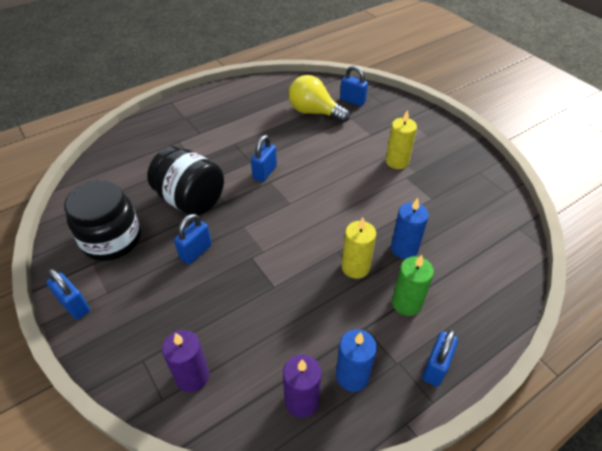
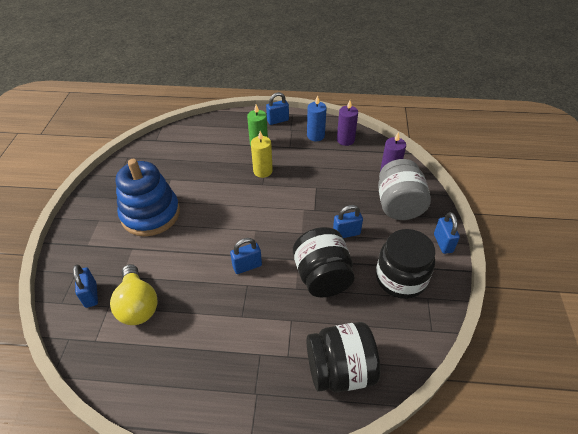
camera: 140 degrees left, 0 degrees up
(133, 153) = (340, 370): none -> black jar
(152, 326) = (399, 205): none -> grey jar
(397, 161) = (150, 214): yellow candle -> blue stacking toy
(404, 248) = (226, 164): blue candle -> none

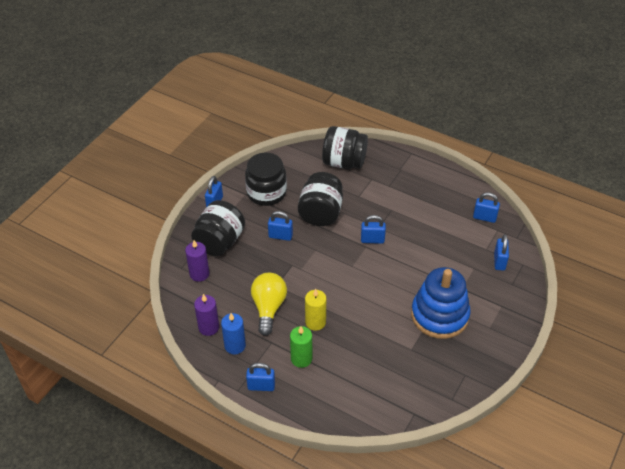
camera: 155 degrees left, 0 degrees up
(114, 354) = (484, 217): none -> blue padlock
(138, 305) = (464, 242): yellow light bulb -> yellow light bulb (268, 308)
(399, 205) = (219, 242): grey jar -> black jar

